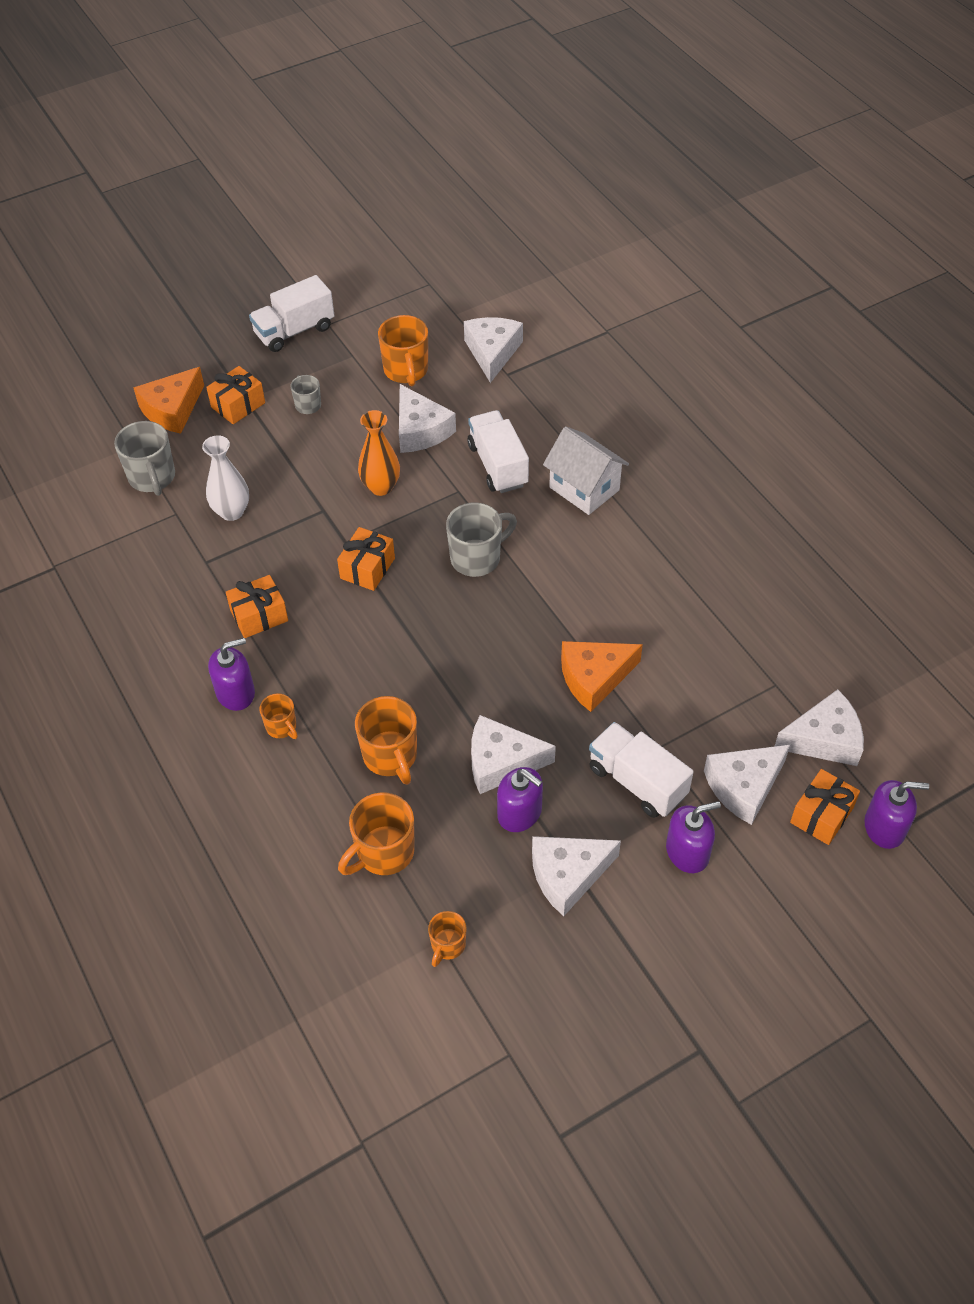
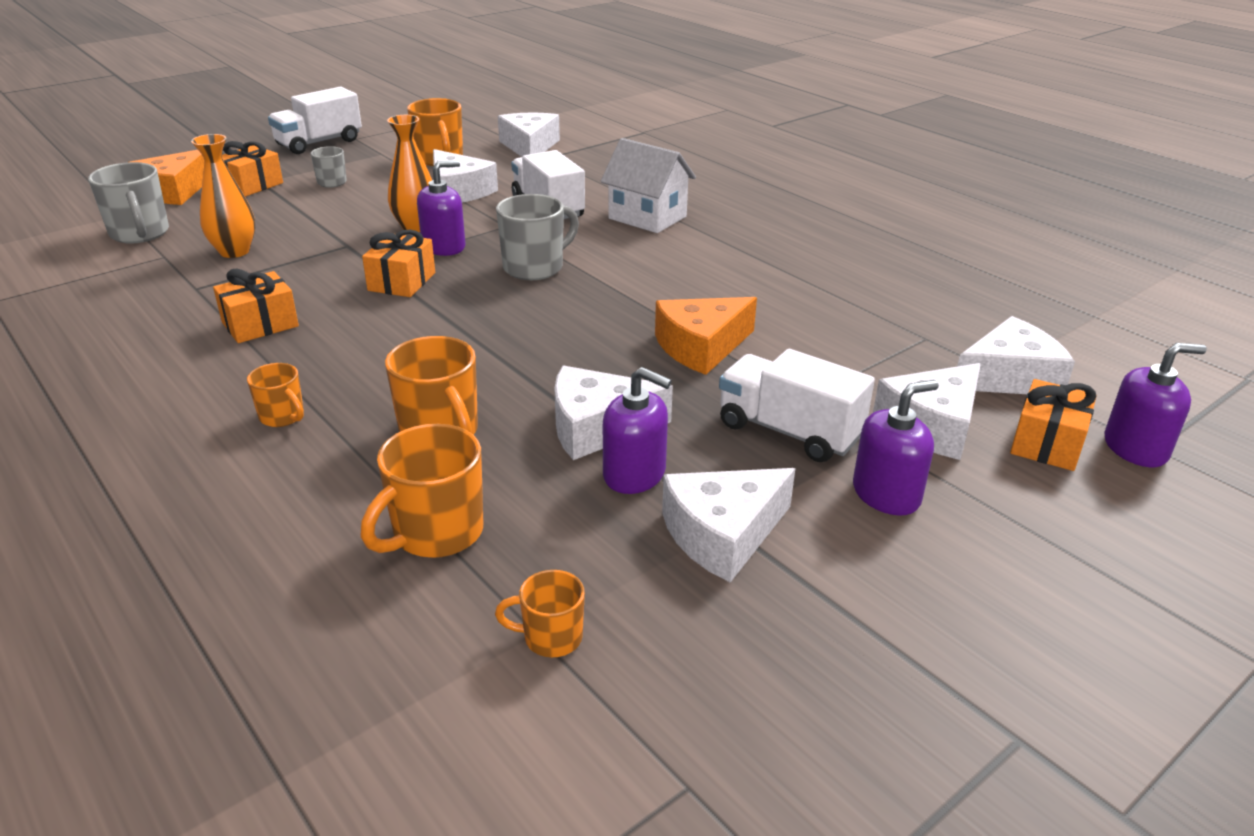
camera: 10 degrees left, 20 degrees down
(232, 512) = (234, 251): white vase -> orange vase
(235, 692) = (219, 390): purple soap dispenser -> purple soap dispenser (444, 246)
(447, 945) = (551, 637): orange mug -> orange mug turned 75 degrees clockwise

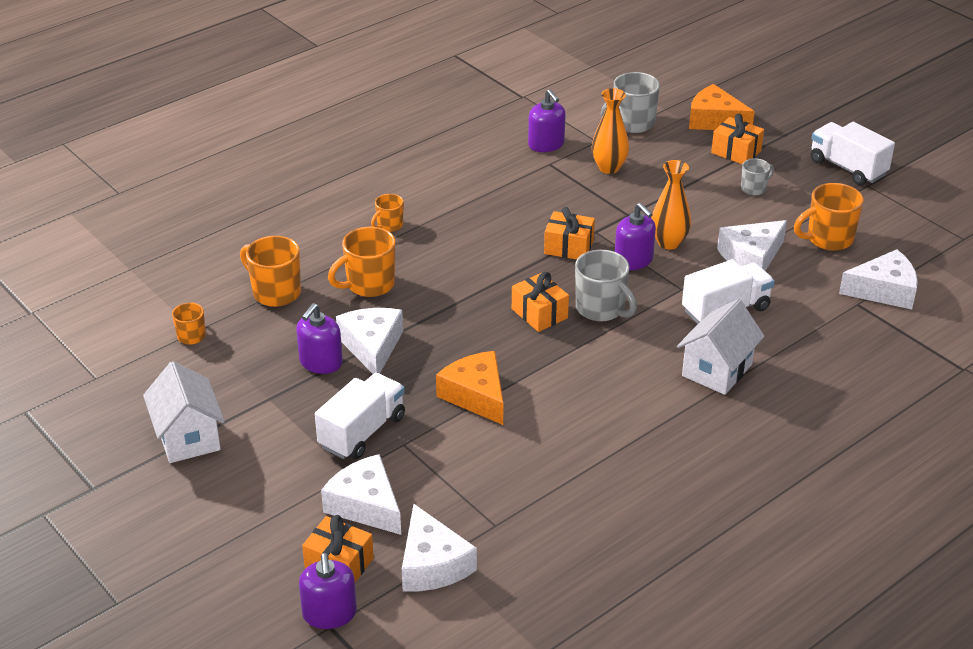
camera: 90 degrees right, 5 degrees up
(260, 324) = (500, 198): orange gift -> orange gift (539, 313)
(722, 534) = (260, 396): white cheese -> none
(843, 614) = (188, 437): none -> white house
(886, 494) = (289, 469): purple soap dispenser -> purple soap dispenser (546, 144)

